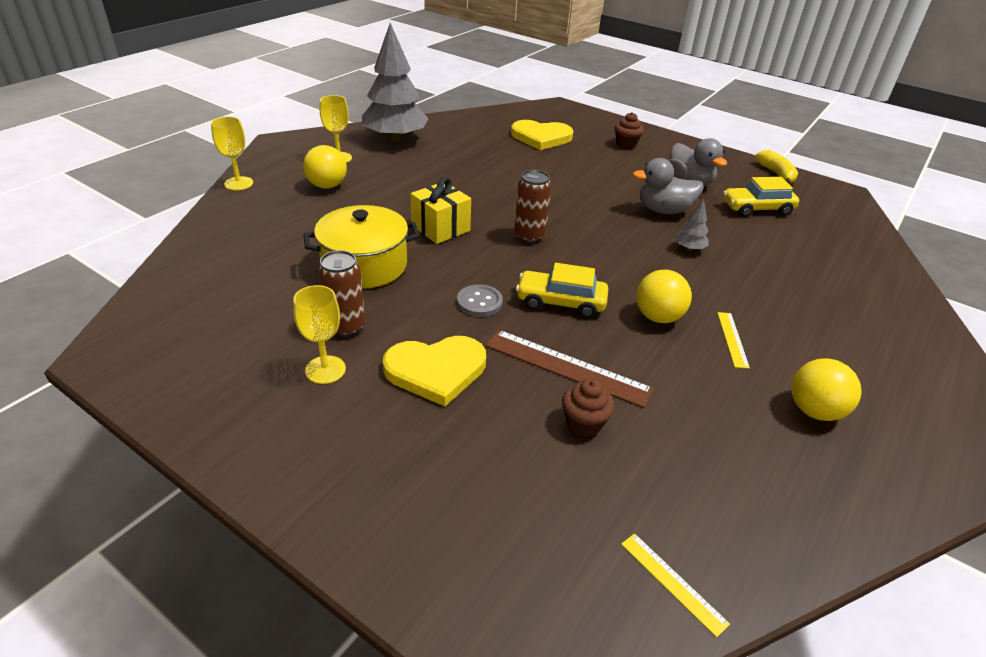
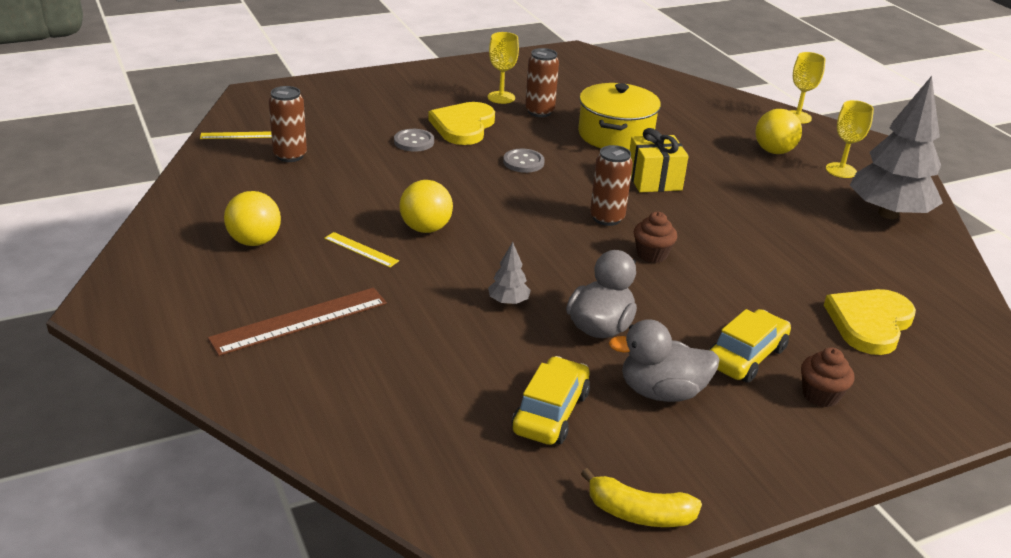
camera: 120 degrees right, 5 degrees down
(512, 393) = (414, 142): none -> grey button
(561, 302) = (490, 194): yellow car -> yellow car (746, 356)
(567, 367) = (415, 168): brown ruler -> brown ruler (299, 320)
(584, 423) = (361, 154): brown cupcake -> brown cupcake (652, 254)
(655, 485) = (290, 156): none -> brown can

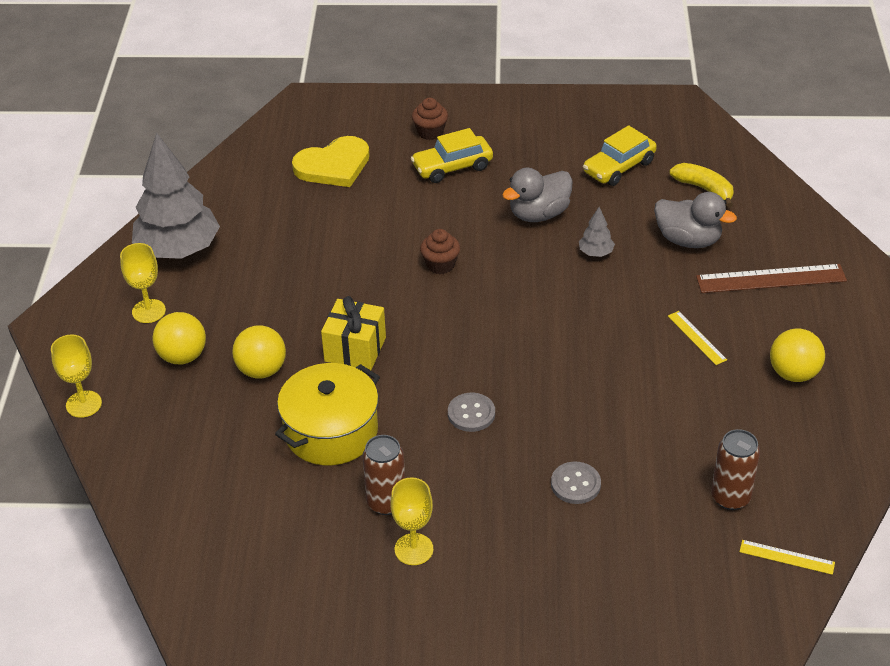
camera: 150 degrees left, 10 degrees up
(425, 228) = (626, 347): yellow ball -> yellow ball (261, 370)
(463, 126) = (500, 498): yellow heart -> none
(607, 218) = (445, 314): brown can -> none
(639, 513) = (605, 105): yellow banana -> yellow banana (704, 189)
(661, 392) = (534, 160): grey duck -> grey duck (688, 240)

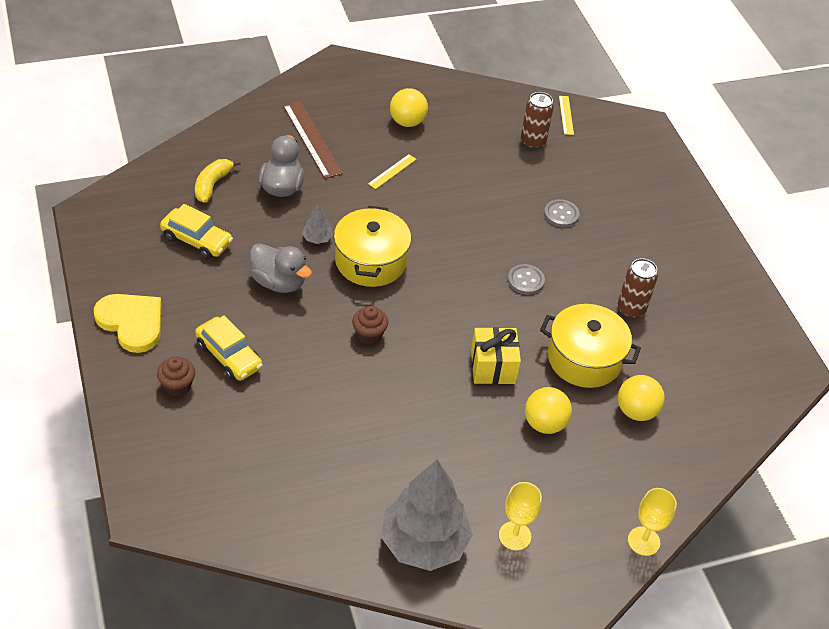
camera: 115 degrees left, 5 degrees up
(182, 356) = (556, 487): yellow ball -> yellow ball (636, 411)
(333, 165) = (253, 451): yellow heart -> yellow heart (132, 323)
(414, 549) = (660, 285): yellow goblet -> none
(547, 288) = (370, 261): none -> yellow pot

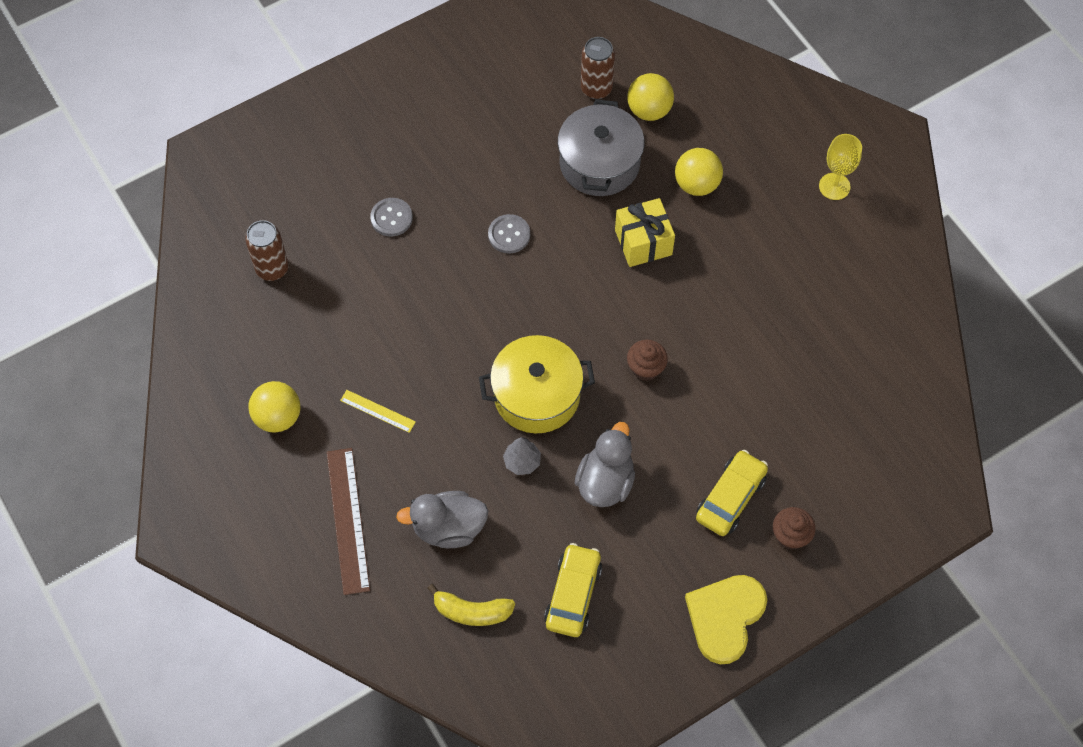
camera: 100 degrees left, 15 degrees up
(312, 139) = (347, 520): brown ruler -> brown ruler turned 60 degrees counterclockwise
(424, 543) = (875, 257): grey tree -> none
(566, 115) = (208, 241): yellow ruler -> none
(584, 359) = (599, 163): yellow pot -> grey pot
(631, 309) = (514, 131): brown can -> brown can (596, 88)
(643, 541) = (795, 86): yellow goblet -> none

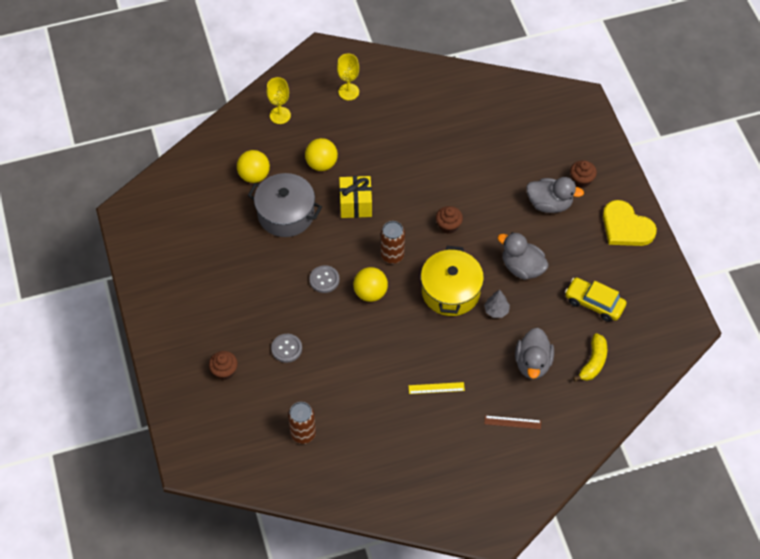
camera: 75 degrees left, 5 degrees down
(278, 417) = (424, 451): yellow ball -> yellow ball (370, 293)
(341, 158) = (224, 371): none -> brown cupcake
(347, 520) = (512, 422): brown ruler -> brown ruler, size x0.53
(377, 411) = (436, 388): yellow ruler -> yellow ruler turned 45 degrees clockwise
(596, 88) = (225, 201): brown can -> brown can (392, 255)
(730, 498) = (549, 204): yellow car -> grey duck
(760, 114) = (280, 115): none -> yellow goblet

